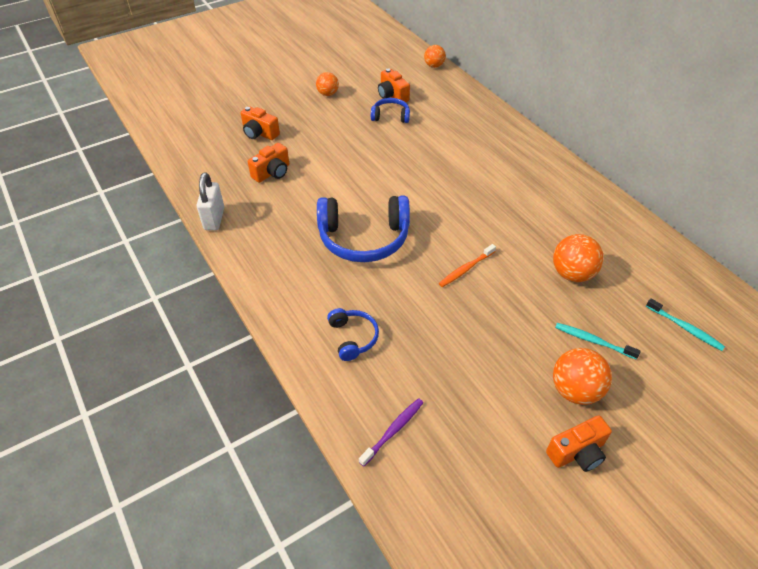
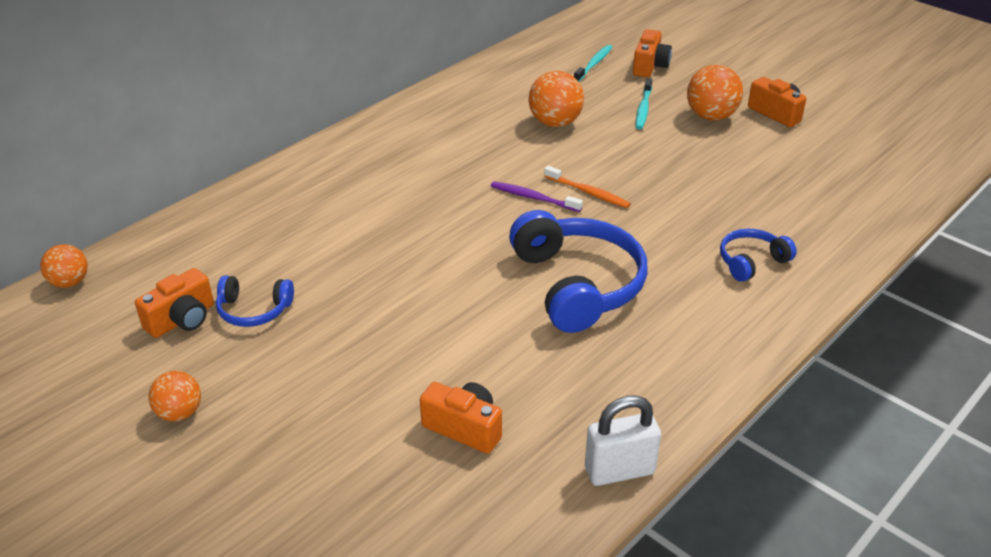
camera: 105 degrees left, 10 degrees down
(259, 133) = (343, 485): orange camera -> orange camera (649, 66)
(390, 116) = (254, 310): blue headphones -> blue headphones turned 75 degrees counterclockwise
(393, 431) = (844, 213): purple toothbrush -> purple toothbrush (534, 198)

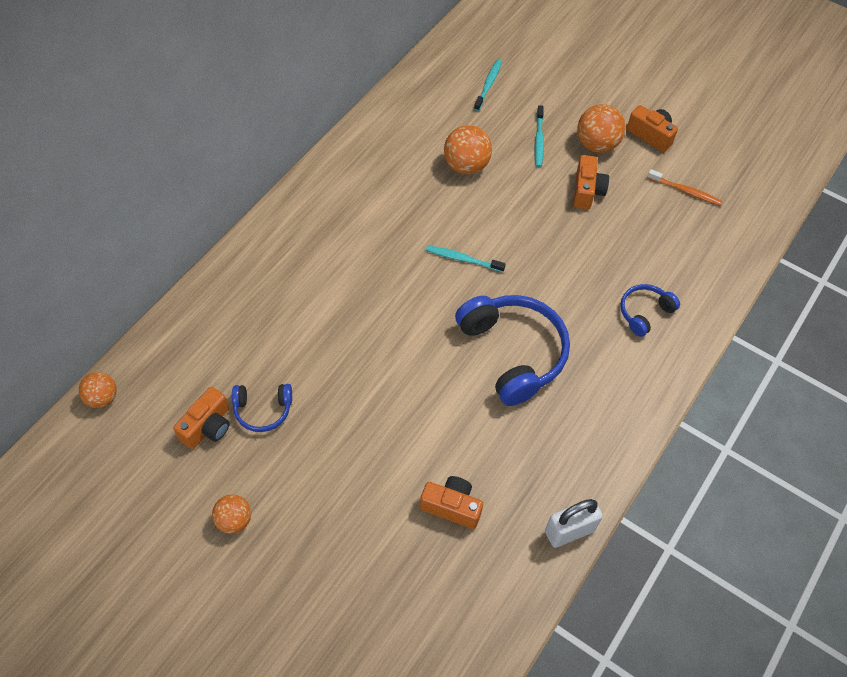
camera: 10 degrees left, 20 degrees up
(534, 198) = (463, 259): purple toothbrush -> turquoise toothbrush
(588, 192) = (506, 248): orange toothbrush -> orange toothbrush (685, 191)
(649, 66) = (537, 83): orange camera -> orange camera (587, 191)

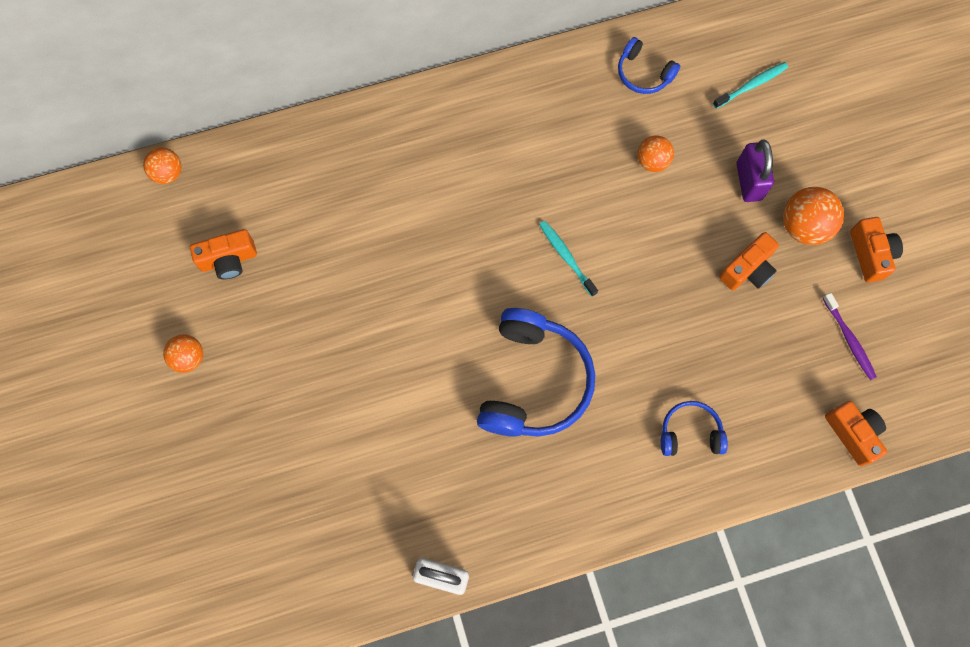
camera: 40 degrees right, 15 degrees up
(263, 410) = (282, 277): blue headphones -> blue headphones (643, 73)
(452, 506) = (364, 479): orange camera -> orange camera (853, 433)
(466, 165) = (652, 161): orange ball -> orange ball, size x0.64
(539, 140) = (749, 181): turquoise toothbrush -> purple padlock
(685, 191) = (849, 339): orange toothbrush -> purple toothbrush

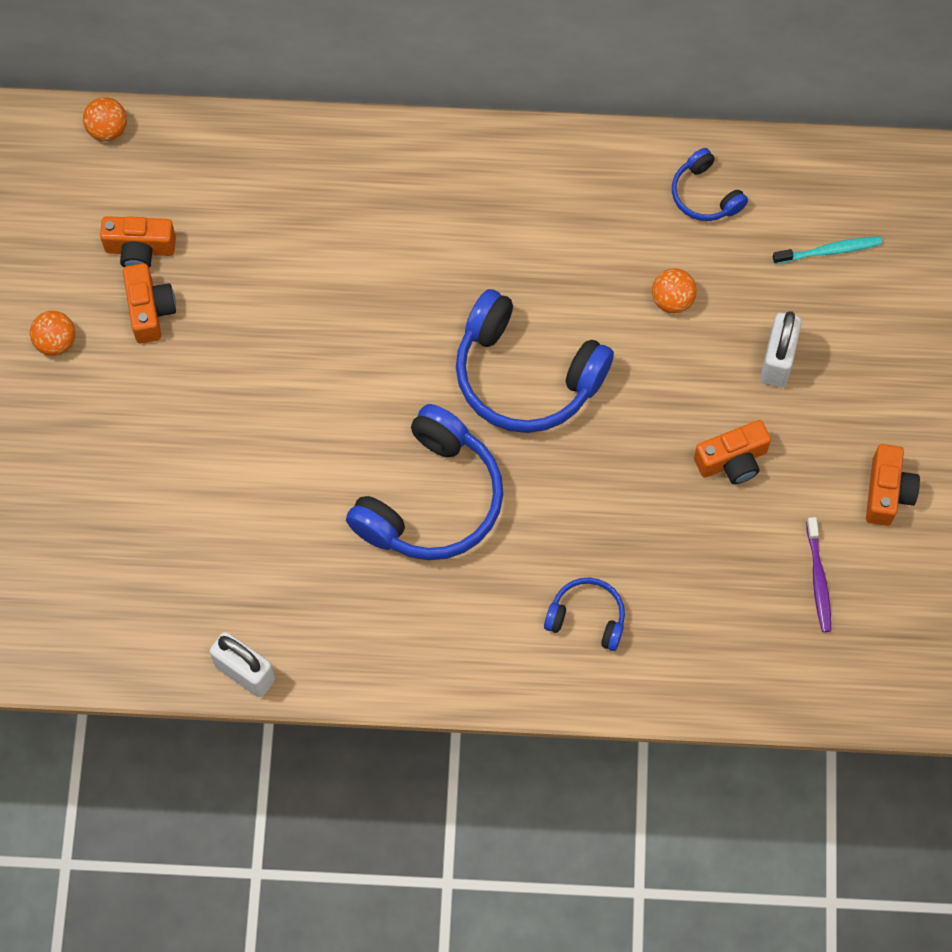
camera: 20 degrees right, 5 degrees down
(566, 257) = (525, 375): turquoise toothbrush -> blue headphones
(749, 181) = (777, 361): purple padlock -> white padlock
(804, 226) = (821, 434): orange ball -> none
(853, 433) = (776, 684): orange camera -> orange camera (150, 310)

